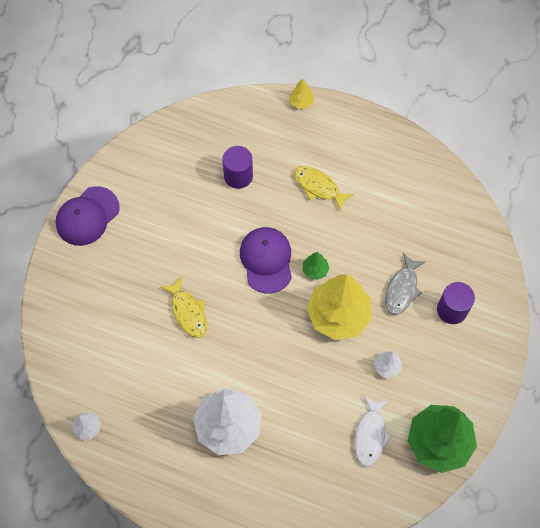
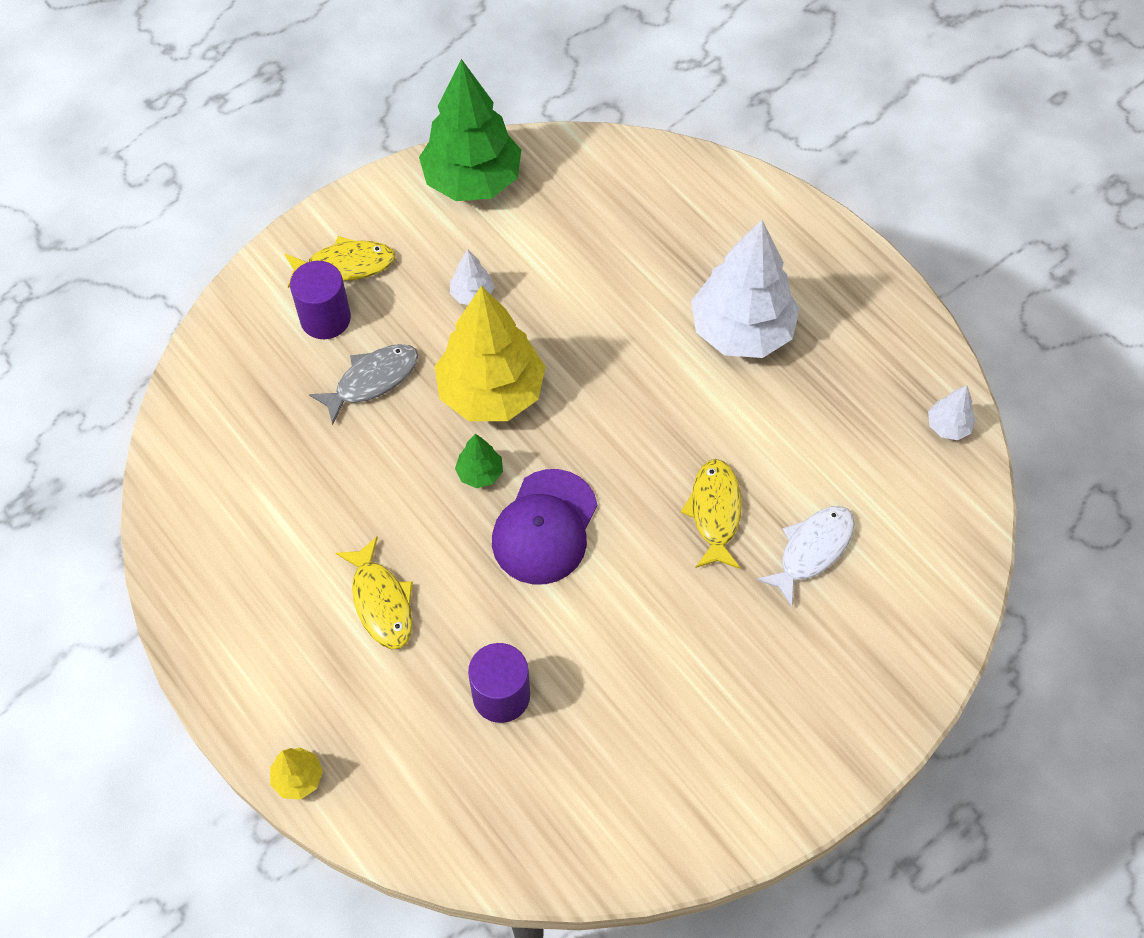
camera: 150 degrees left, 5 degrees down
(87, 216) = (805, 764): purple cap -> none
(370, 435) = (554, 229): white fish -> white fish (811, 550)
(466, 346) = (345, 265): none -> yellow fish

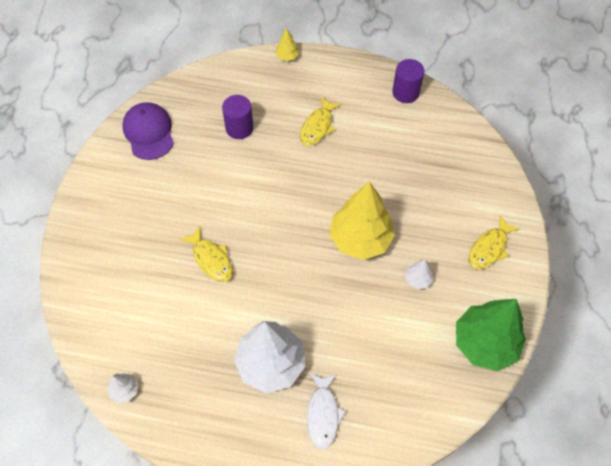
camera: 140 degrees right, 0 degrees up
(325, 318) = (468, 217): purple cylinder -> purple cylinder (405, 92)
(372, 380) = (416, 205): grey fish -> none
(381, 602) = (317, 126): yellow fish -> yellow fish turned 90 degrees counterclockwise
(480, 473) = (329, 201): green tree -> none
(545, 527) = (280, 199): purple cap -> purple cap (149, 132)
(811, 550) = (153, 274): white fish -> white fish (323, 414)

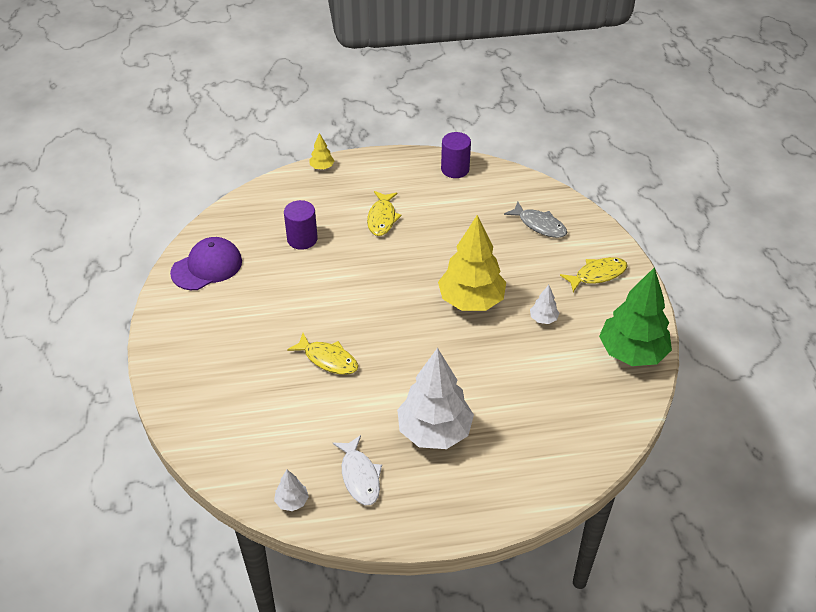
camera: 20 degrees left, 15 degrees down
(149, 132) = (207, 267): purple cap -> purple cap turned 90 degrees clockwise
(323, 414) = (508, 458): white fish -> white fish (360, 476)
(458, 177) = (539, 225): none -> grey fish
(489, 248) = (597, 275): yellow fish -> yellow fish turned 135 degrees counterclockwise

